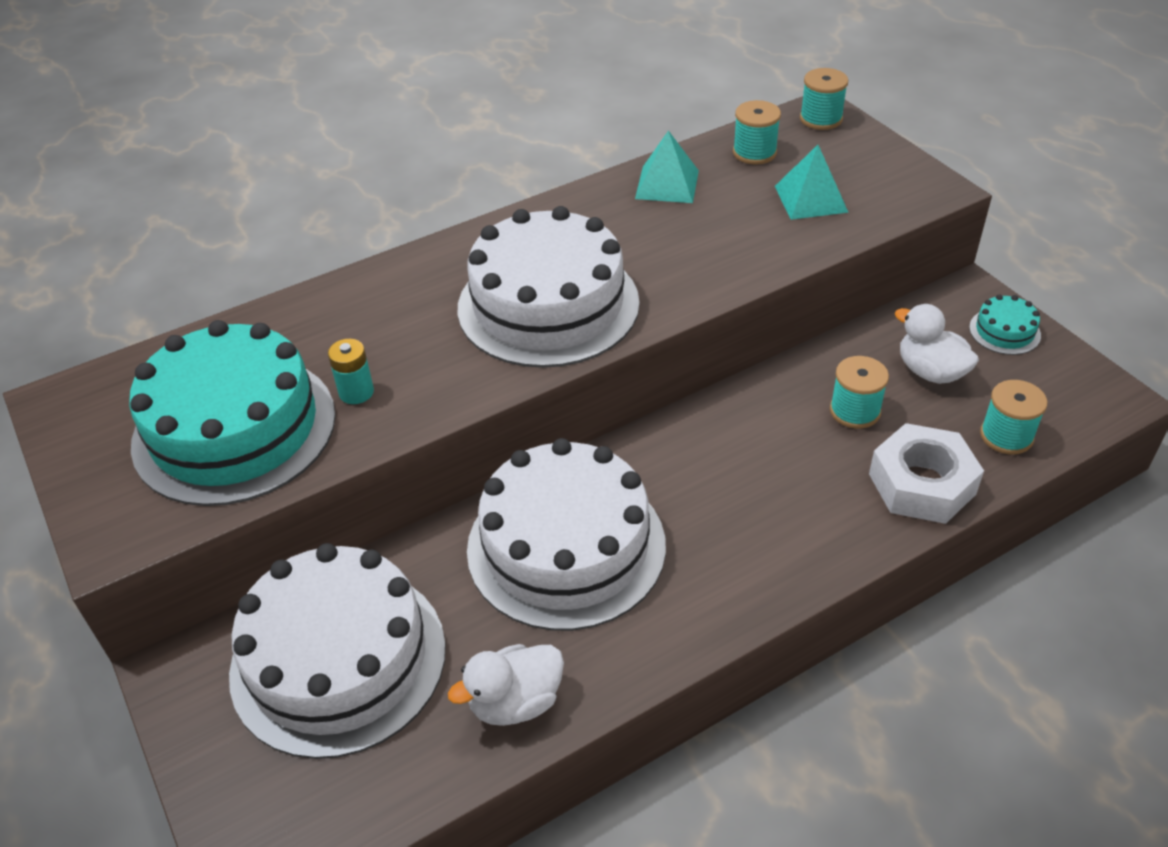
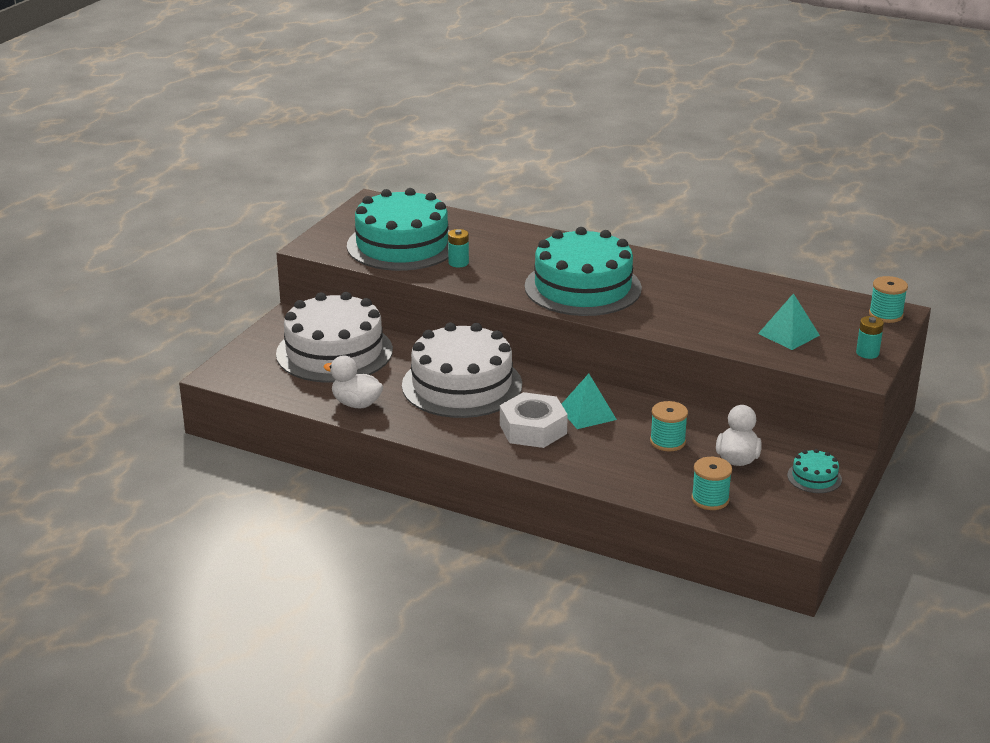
camera: 55 degrees right, 15 degrees down
(548, 305) = (583, 287): white cake -> turquoise cake
(667, 184) = (738, 286): turquoise pyramid -> turquoise pyramid (587, 413)
(754, 152) = (812, 303): turquoise spool -> none
(895, 166) = (867, 353): none -> turquoise battery
(922, 484) = (632, 479): white nut -> white nut (533, 429)

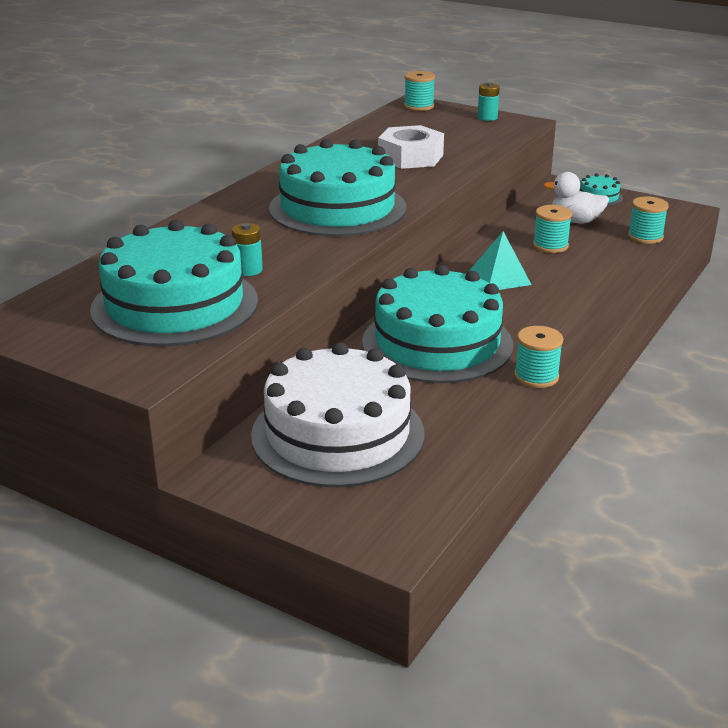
camera: 85 degrees left, 0 degrees up
(356, 404) = (482, 416): white duck -> none
(414, 426) = (536, 376): none -> turquoise spool
(462, 385) = (437, 343): white cake -> turquoise cake
(533, 429) = (534, 307): white nut -> white nut (410, 157)
(788, 334) = (453, 138): turquoise pyramid -> none

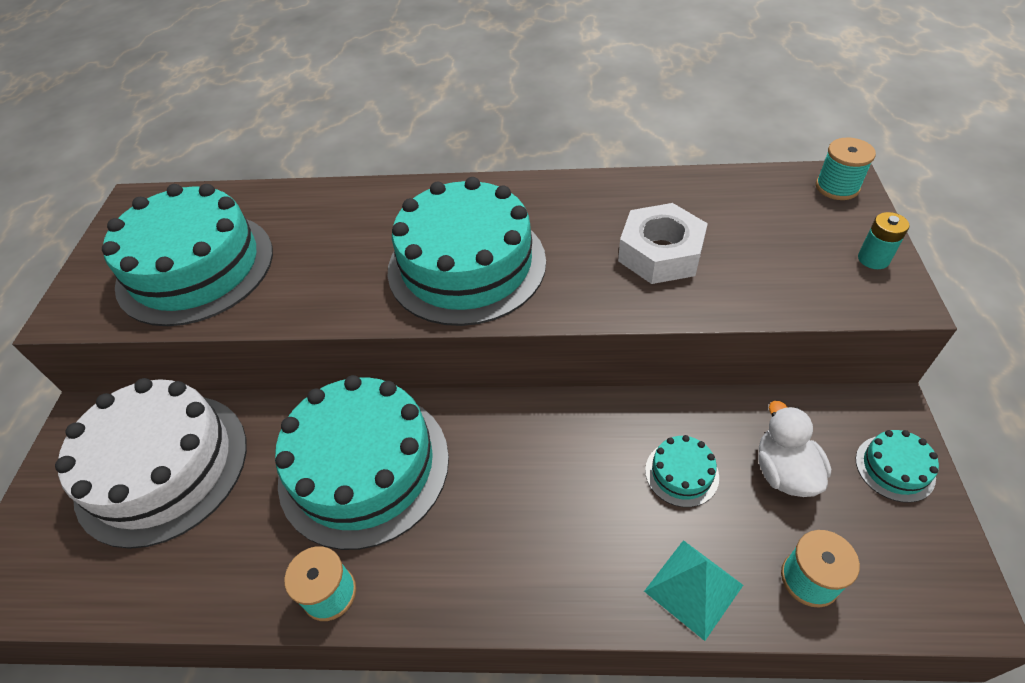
camera: 65 degrees right, 20 degrees up
(248, 270) = (284, 275): turquoise battery -> none
(499, 278) = (552, 457): turquoise pyramid -> turquoise pyramid (693, 588)
(550, 246) = (681, 473): turquoise spool -> turquoise cake

